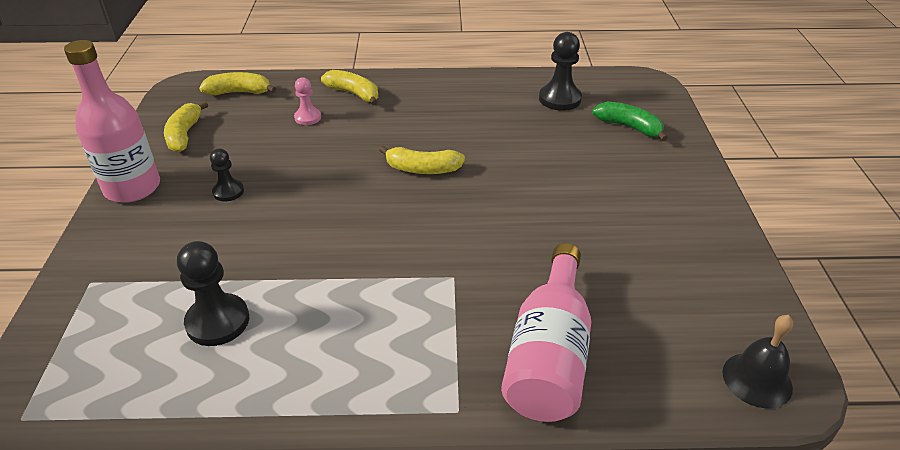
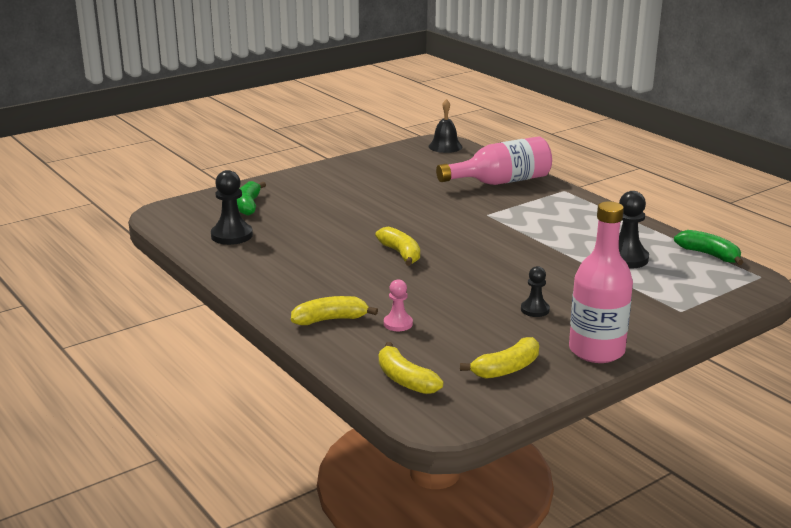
camera: 125 degrees left, 15 degrees down
(120, 413) = (709, 255): none -> green banana
(354, 94) = (330, 319): yellow banana -> yellow banana turned 75 degrees clockwise

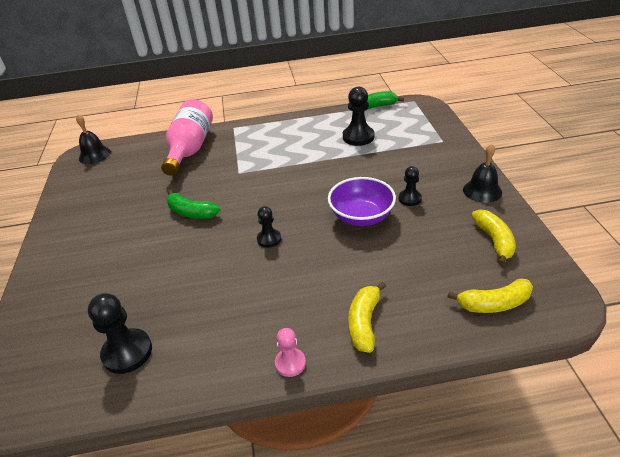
camera: 60 degrees left, 15 degrees up
(248, 205) = (69, 317): green banana -> green banana (191, 212)
(398, 324) = (395, 279): pink pawn -> pink pawn (290, 363)
(401, 254) = (269, 239): yellow banana -> black pawn
(477, 290) = (361, 216): none -> purple bowl
(596, 350) = (482, 191): pink bottle -> black bell

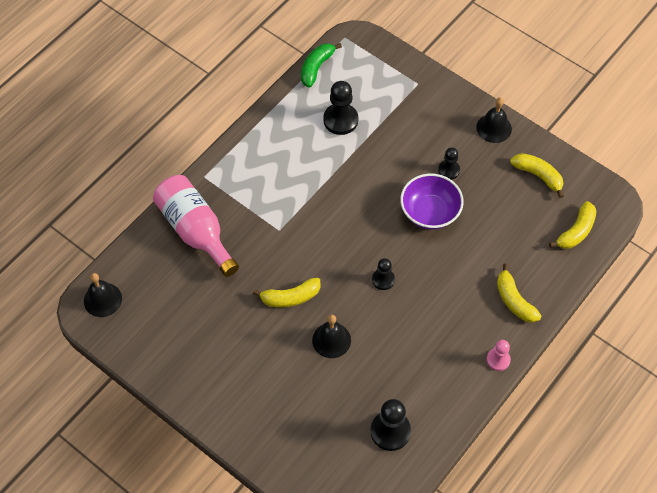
camera: 45 degrees left, 20 degrees up
(180, 254) = (331, 340): none -> black bell
(191, 212) = (290, 297): green banana -> yellow banana

